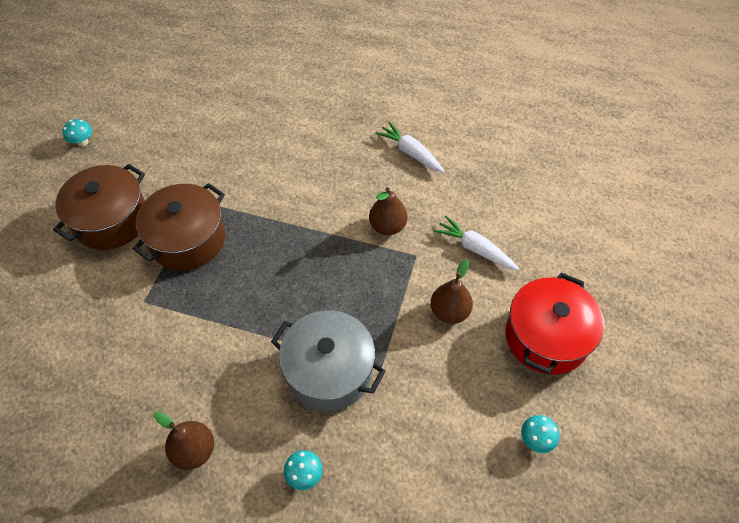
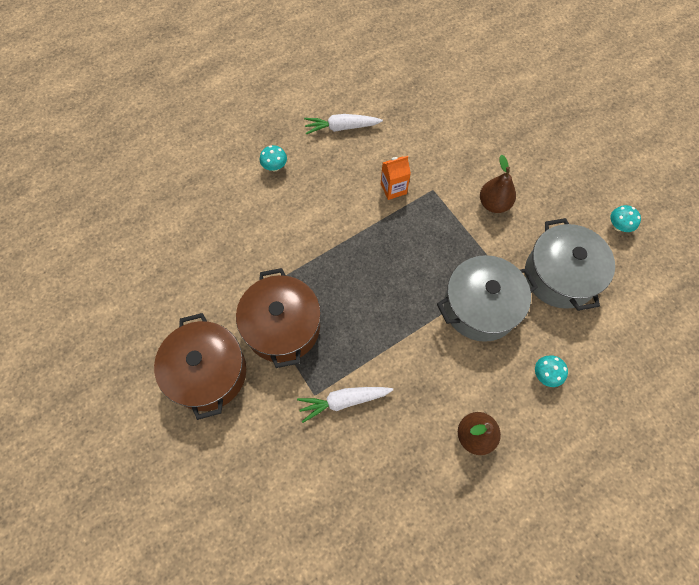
camera: 50 degrees left, 10 degrees up
(83, 142) = (93, 346): turquoise mushroom -> turquoise mushroom (275, 167)
(387, 226) = (393, 188): brown pear -> orange carton
(425, 419) = (560, 276): none -> grey pot
(475, 249) = (458, 152): white carrot -> white carrot (343, 401)
(546, 337) = (555, 166): red pot -> none

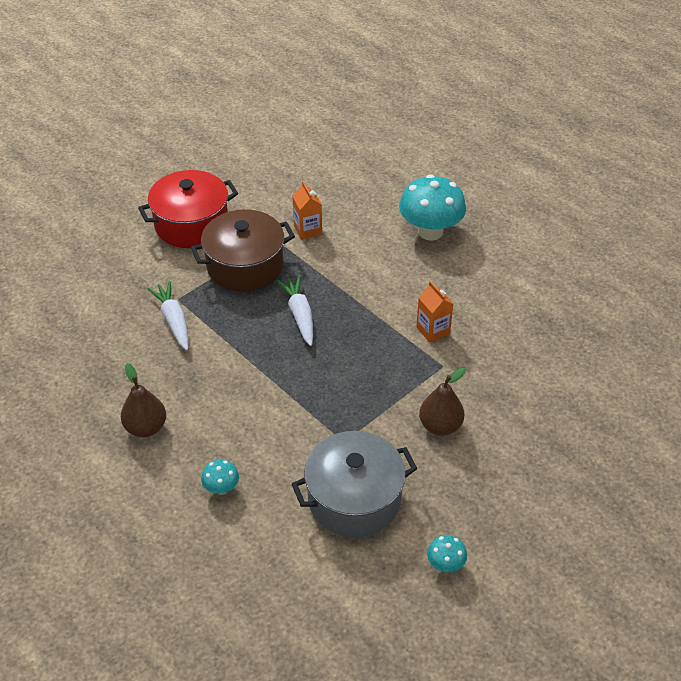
camera: 80 degrees right, 20 degrees down
(208, 372) = (191, 224): brown pot -> red pot
(246, 264) = (307, 230): none -> orange carton
(275, 167) = (430, 231): turquoise mushroom -> turquoise mushroom, size x2.18
(341, 127) = (502, 276): white carrot -> white carrot (300, 315)
(480, 307) = (296, 422): grey pot -> none

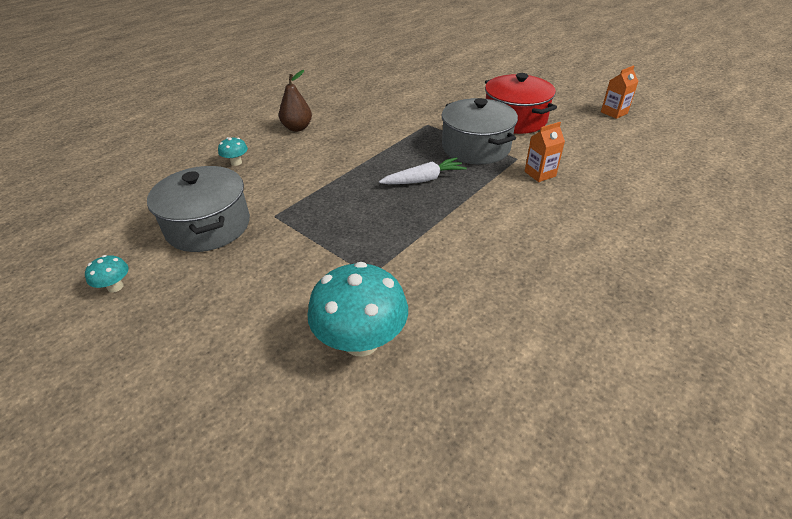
camera: 85 degrees right, 5 degrees down
(173, 320) = (403, 125): white carrot -> none
(245, 266) = (476, 147): brown pot -> grey pot
(430, 231) = (585, 255): turquoise mushroom -> turquoise mushroom (361, 341)
(433, 330) = (422, 265): orange carton -> orange carton (614, 112)
(440, 426) = (285, 276): brown pear -> none

